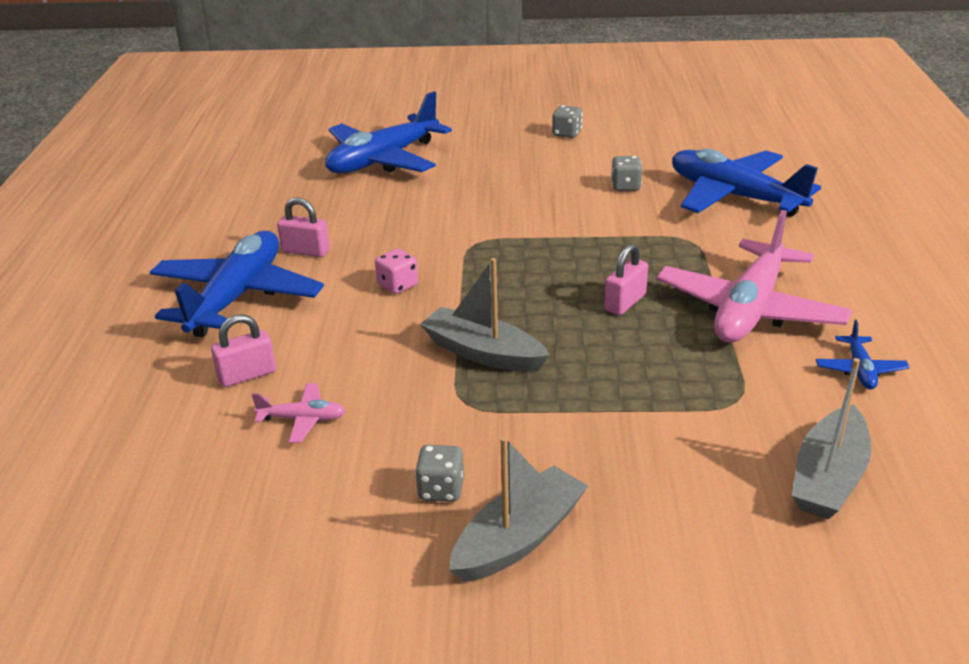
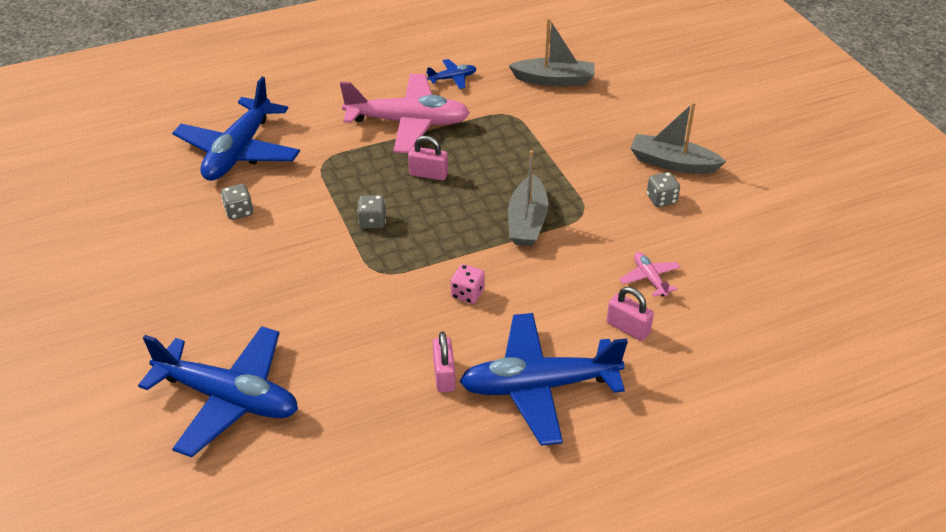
camera: 115 degrees left, 10 degrees up
(567, 134) = (124, 276): grey dice -> grey dice (372, 222)

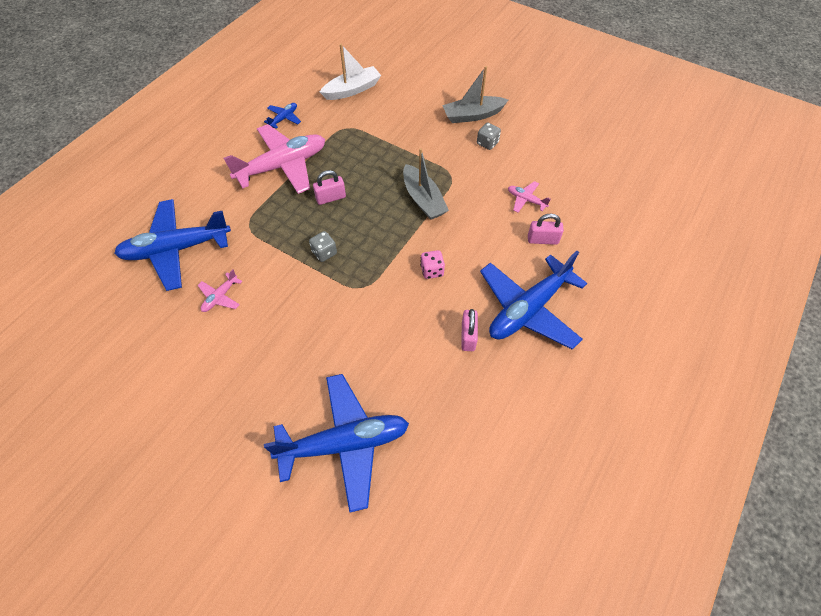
camera: 35 degrees left, 15 degrees up
(239, 151) = (176, 249): blue plane -> blue plane turned 90 degrees clockwise
(239, 211) = (220, 297): grey dice -> pink plane
(444, 375) = (468, 336): pink padlock -> pink padlock turned 45 degrees clockwise
(554, 80) = (352, 90): grey boat -> white boat

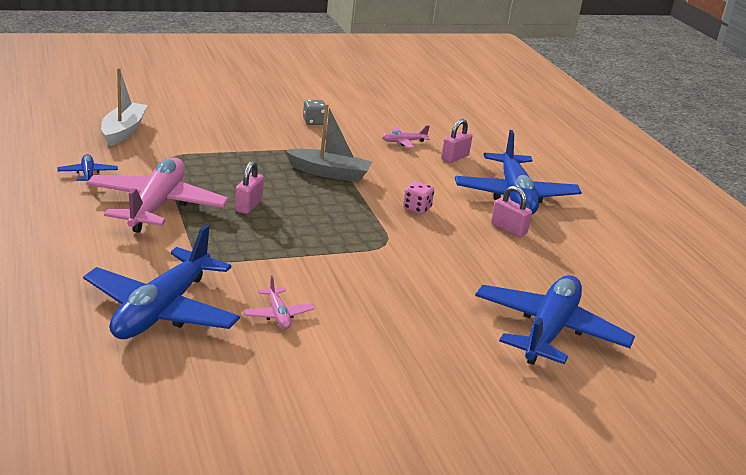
camera: 55 degrees left, 30 degrees down
(324, 253) = (313, 240): grey dice -> none
(472, 115) = (270, 110): grey boat -> none

